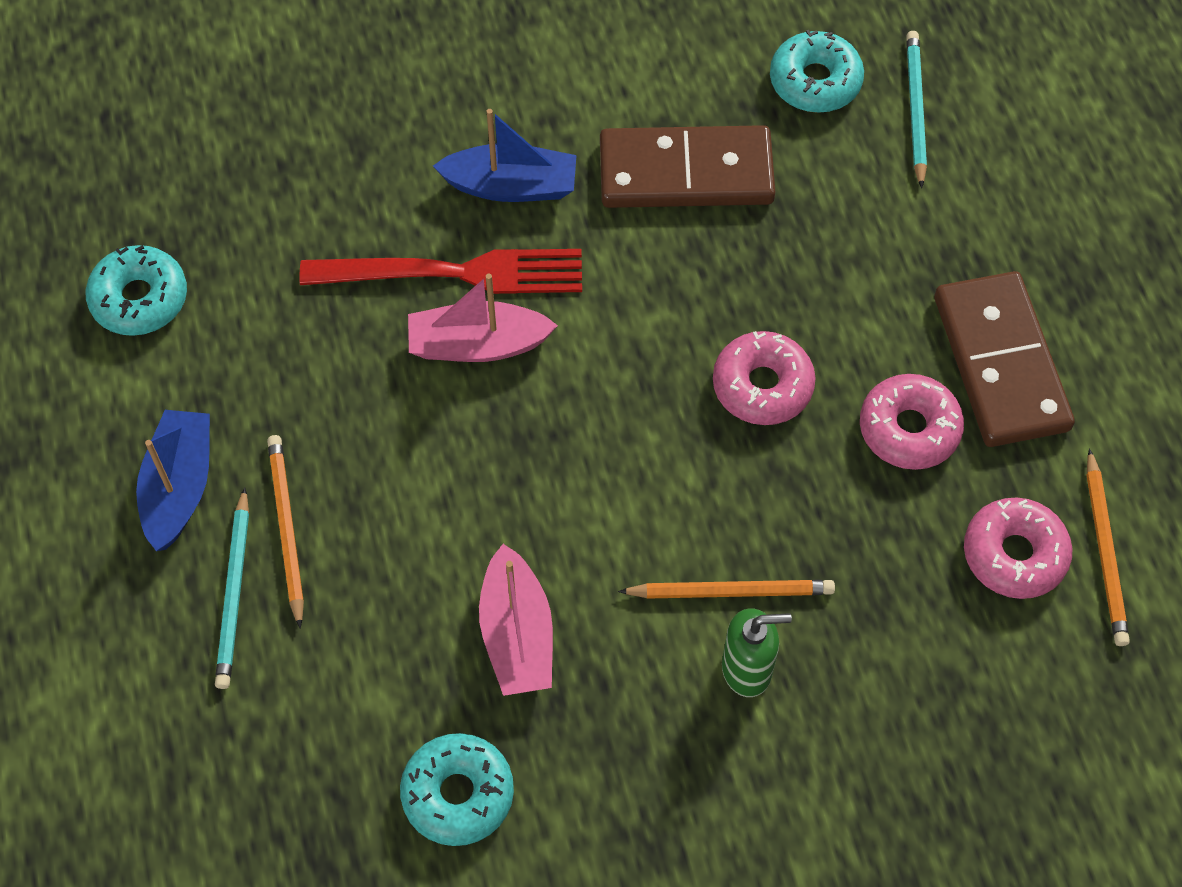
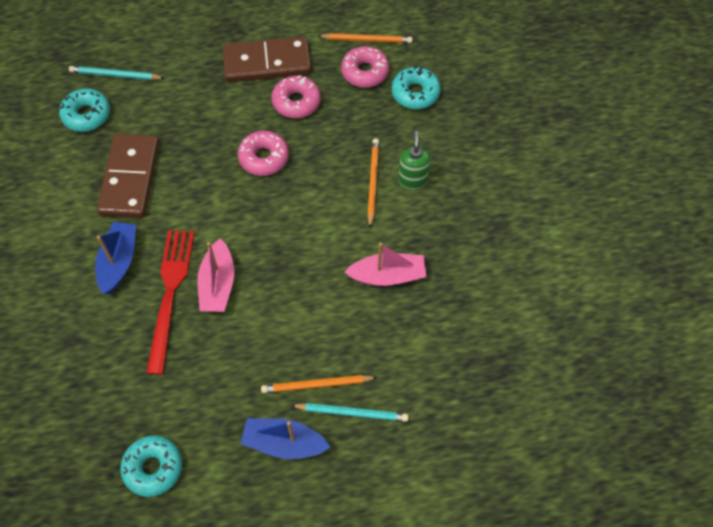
camera: 85 degrees left, 0 degrees up
(458, 794) = (469, 307): turquoise donut -> turquoise donut (415, 93)

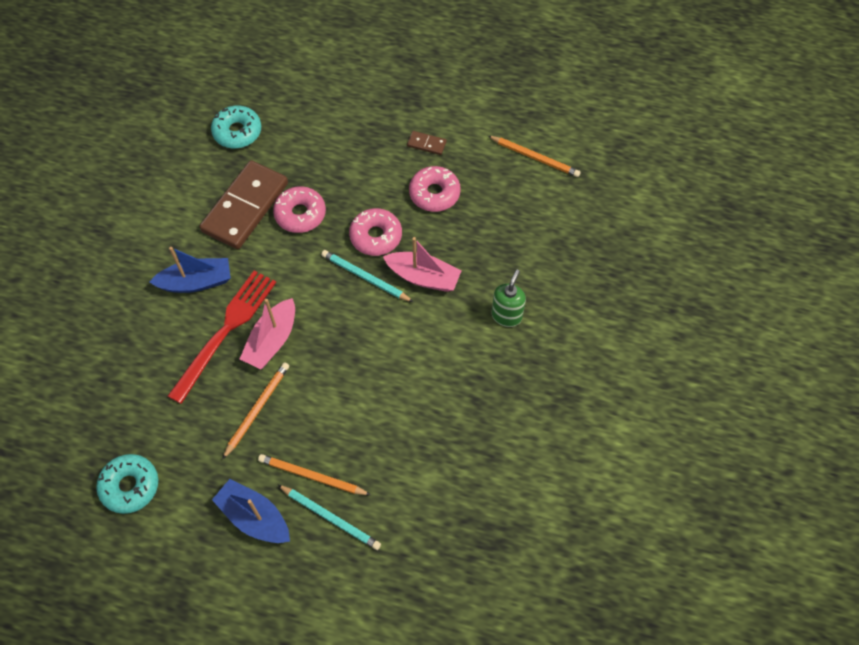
camera: 25 degrees right, 0 degrees up
(115, 75) = (281, 104): turquoise pencil -> turquoise pencil (365, 277)
(119, 262) = (196, 282): blue boat -> blue boat turned 45 degrees clockwise
(267, 63) = (426, 144): brown domino -> brown domino, size x0.41
(365, 72) = (516, 189): pink donut -> pink donut (300, 214)
(372, 182) = (466, 302): orange pencil -> orange pencil (257, 409)
(388, 276) = (433, 400): pink boat -> pink boat (423, 277)
(415, 93) = (555, 229): turquoise donut -> none

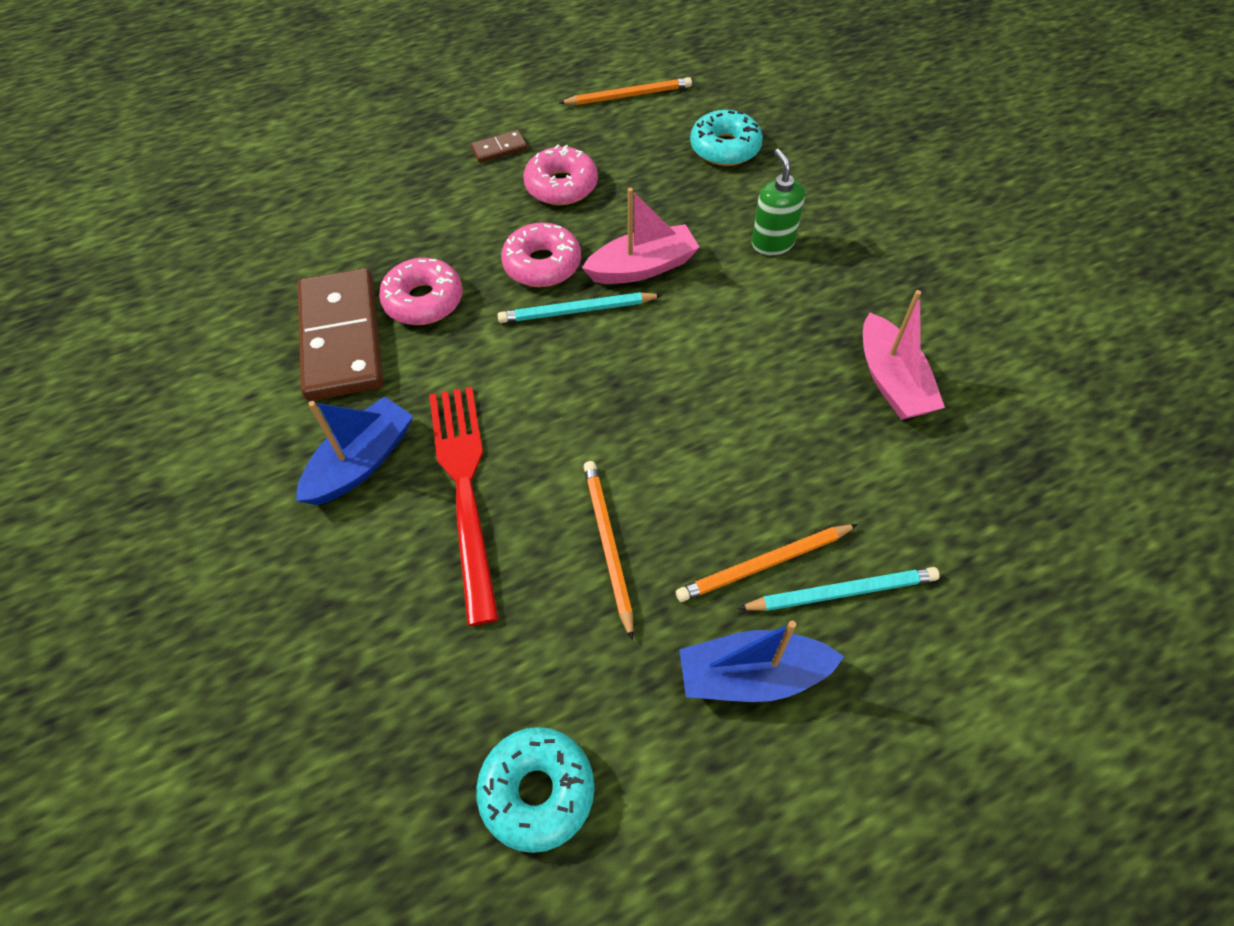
camera: 40 degrees left, 5 degrees down
(237, 132) = (245, 270): turquoise donut -> turquoise donut (725, 148)
(272, 341) = (539, 454): pink boat -> pink boat (892, 381)

